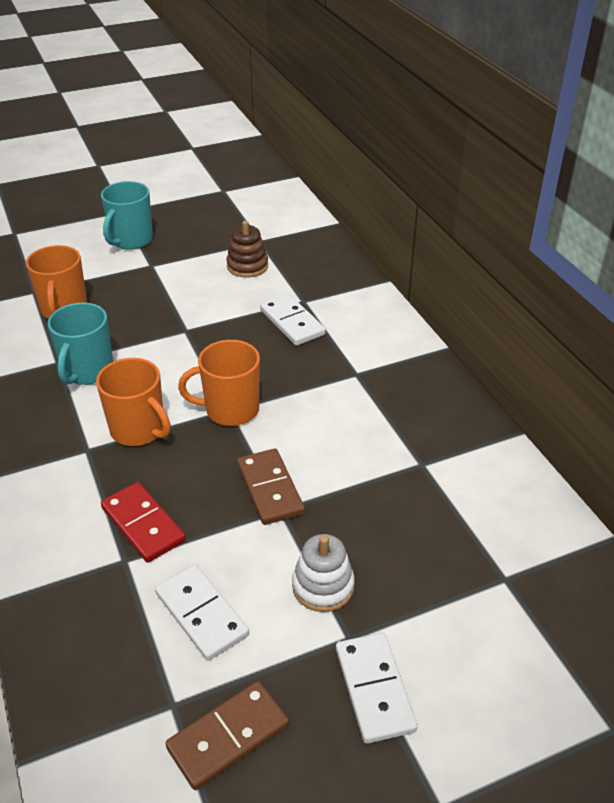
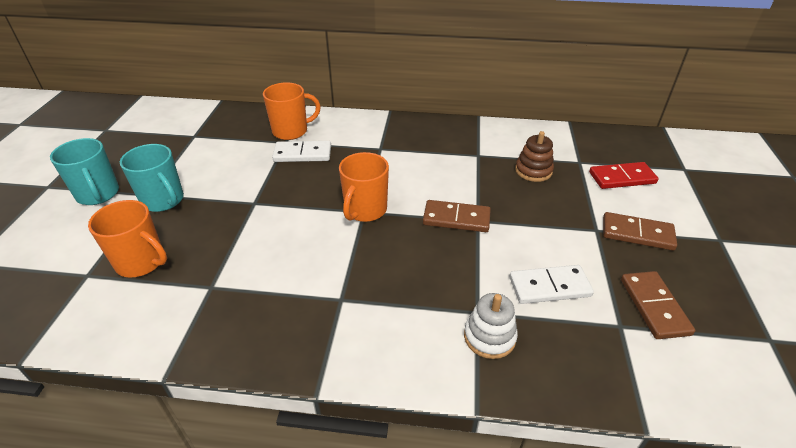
camera: 60 degrees left, 0 degrees up
(87, 371) = (244, 271): turquoise mug -> turquoise mug (163, 200)
(139, 430) = (345, 262): orange mug -> orange mug (291, 131)
(143, 524) = (448, 290): red domino -> red domino (622, 178)
(247, 266) = (216, 150): brown stacking toy -> brown stacking toy (533, 171)
(323, 586) = (552, 226): white stacking toy -> white stacking toy (489, 337)
(374, 689) = (637, 233): white domino -> brown domino

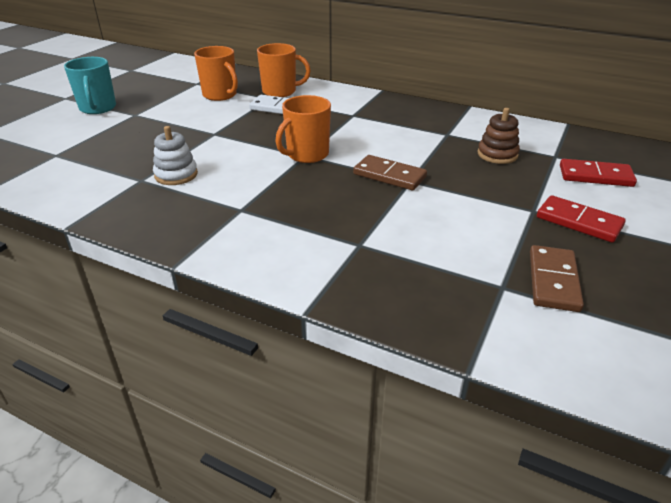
camera: 20 degrees right, 5 degrees down
(142, 262) = (100, 155): orange mug -> orange mug (220, 95)
(163, 200) = (143, 120): turquoise mug -> none
(489, 337) = (358, 264): white stacking toy -> white stacking toy (176, 175)
(549, 287) = (447, 242): white domino -> none
(637, 233) = (579, 222): brown domino -> red domino

